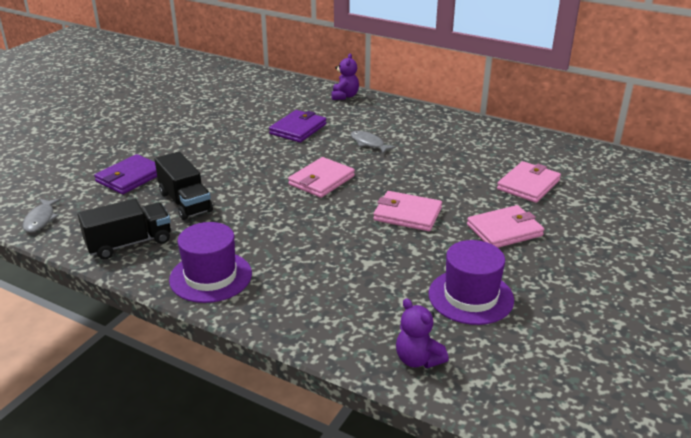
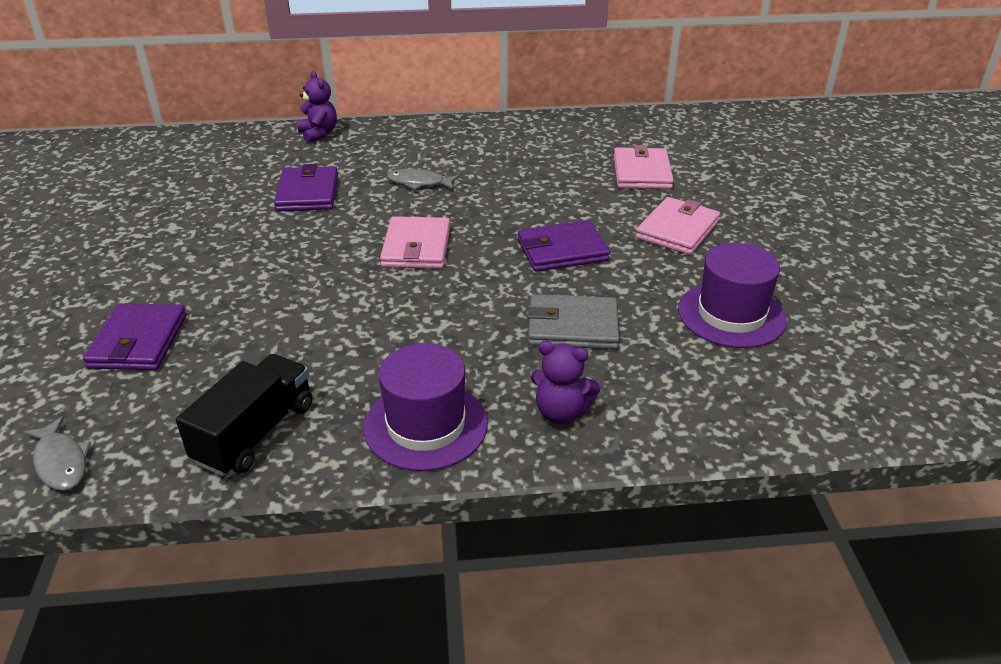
camera: 35 degrees left, 5 degrees up
(185, 202) = (268, 343): black truck -> none
(356, 260) = (572, 326): none -> grey wallet
(407, 214) = (562, 250): pink wallet -> purple wallet
(418, 359) = (765, 407): purple teddy bear -> purple teddy bear (561, 412)

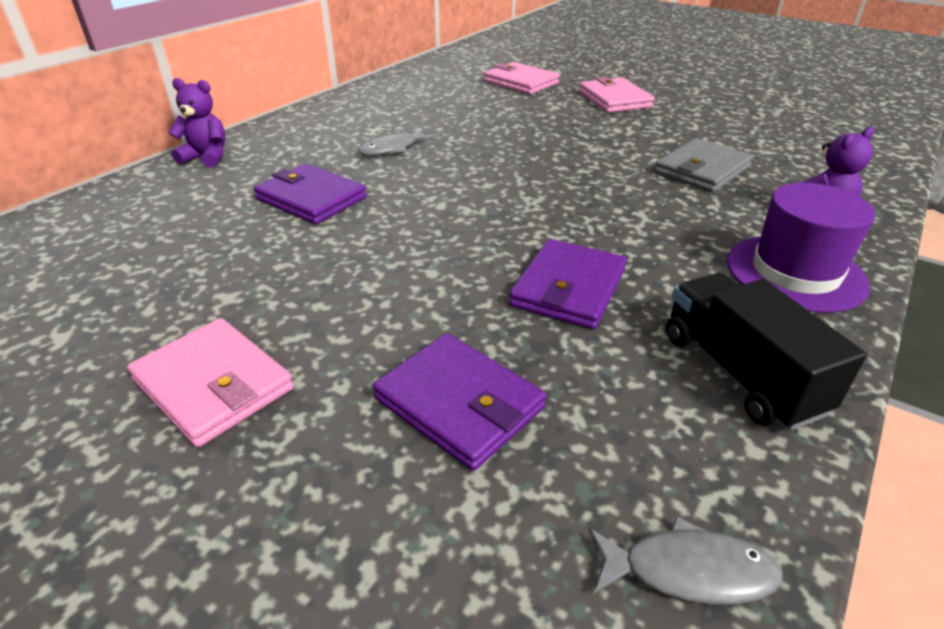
camera: 50 degrees left, 0 degrees up
(416, 247) = (499, 184): pink wallet -> pink wallet (213, 385)
(562, 250) = (589, 138): purple wallet -> purple wallet (568, 288)
(731, 314) = (741, 122): purple hat -> none

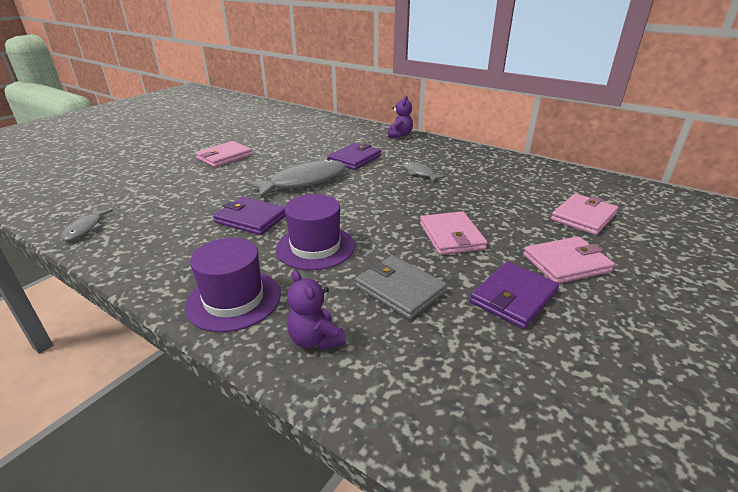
camera: 90 degrees right, 5 degrees down
(409, 245) = (303, 182): none -> grey fish
(459, 403) = (188, 193): purple wallet -> purple wallet (513, 297)
(580, 140) = (451, 236): none -> pink wallet
(638, 221) = (315, 247): none -> purple hat
(739, 373) = (161, 257): black truck -> none

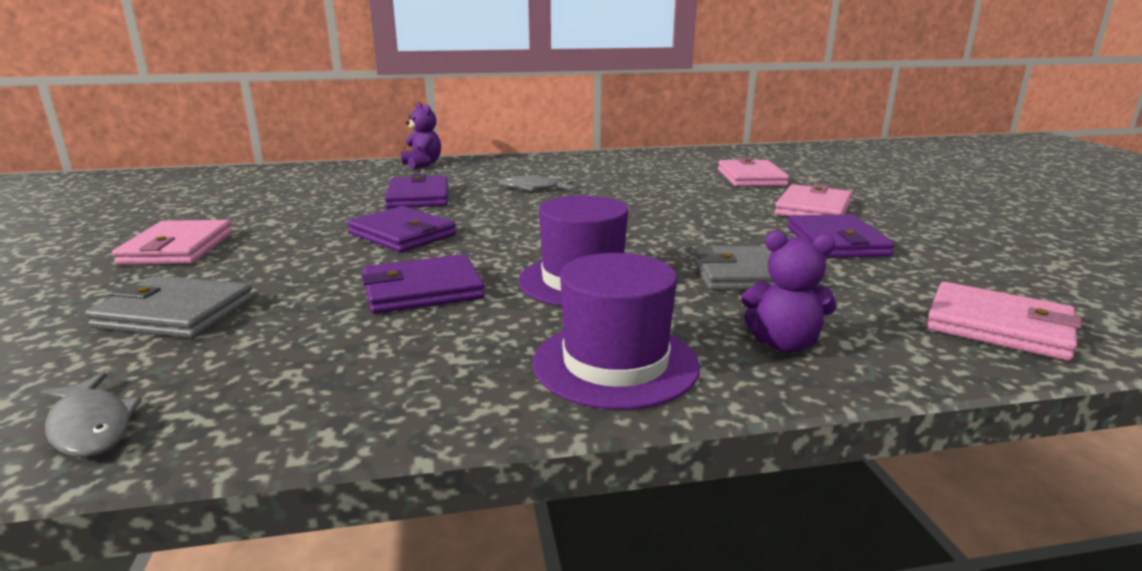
camera: 45 degrees left, 10 degrees down
(171, 191) = (175, 313): none -> grey wallet
(303, 182) = (402, 234): grey fish -> purple wallet
(451, 236) = (690, 223): pink wallet -> pink wallet (998, 327)

